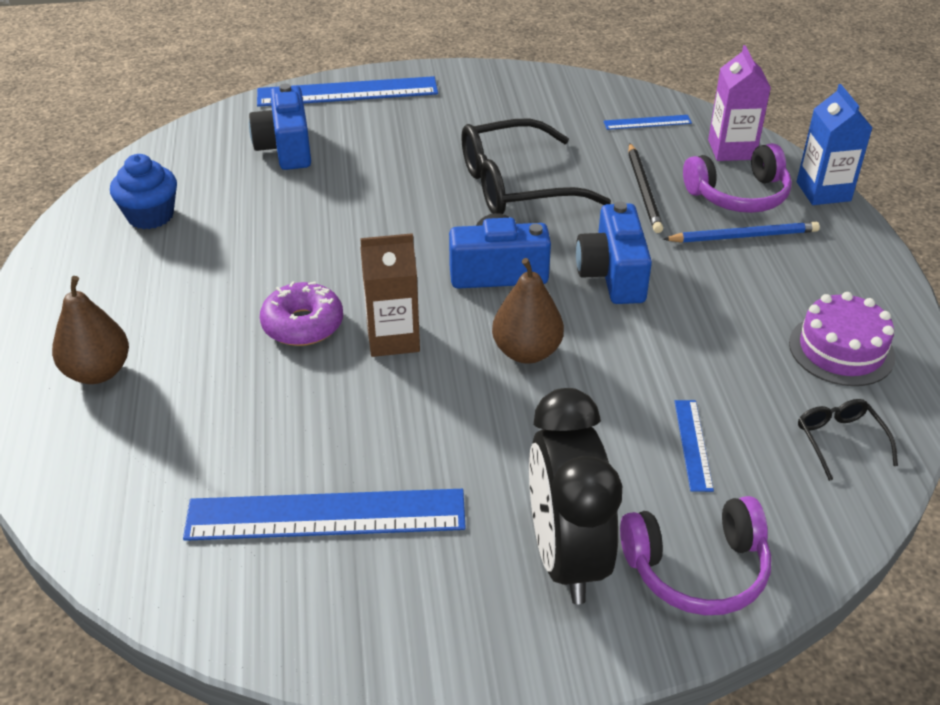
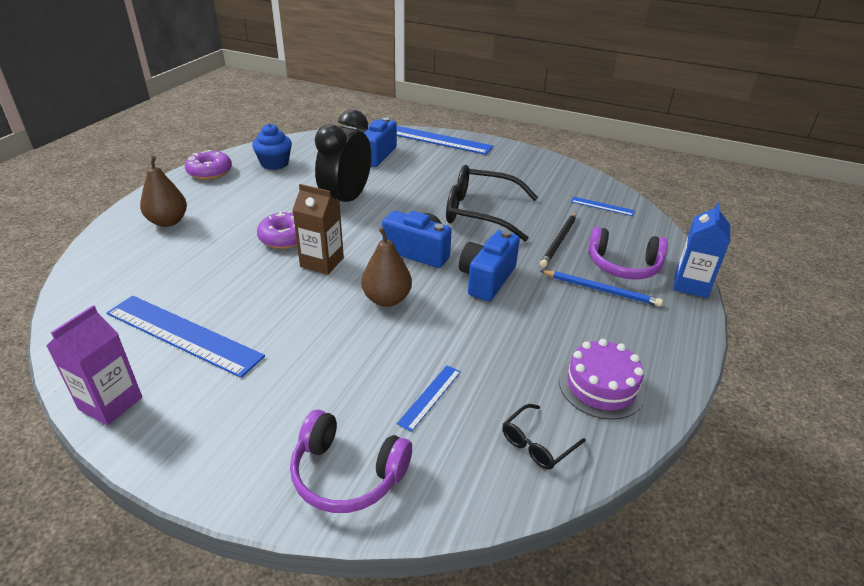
camera: 30 degrees right, 5 degrees down
(62, 267) = (210, 172): none -> purple donut
(566, 556) = (277, 422): black clock -> black clock (346, 200)
(731, 149) = (646, 239): purple carton -> purple carton (110, 403)
(840, 440) = (537, 444): black glasses -> black glasses turned 150 degrees counterclockwise

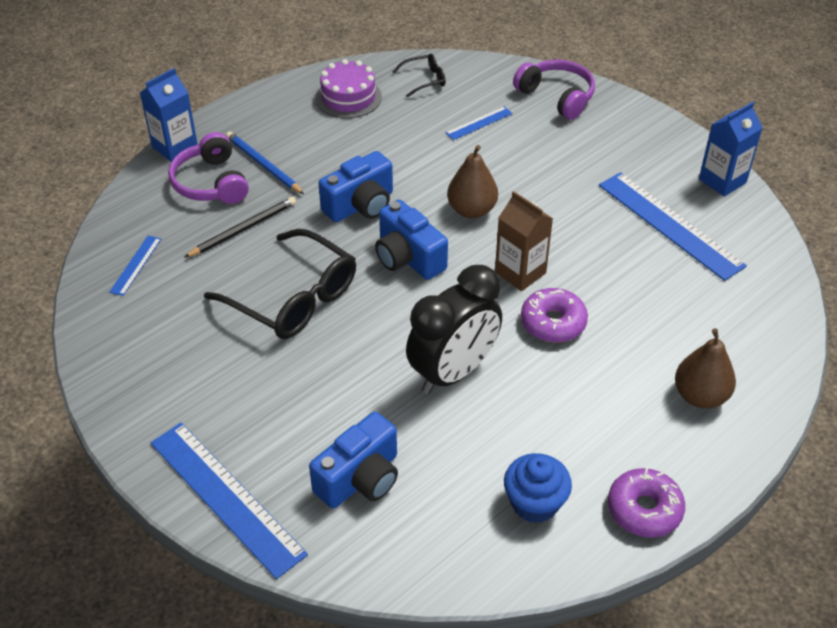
camera: 155 degrees left, 10 degrees up
(110, 403) = (722, 181): purple carton -> blue carton
(602, 206) = (135, 265): blue ruler -> blue ruler turned 60 degrees clockwise
(623, 265) = (211, 183): purple headphones -> purple headphones turned 150 degrees counterclockwise

